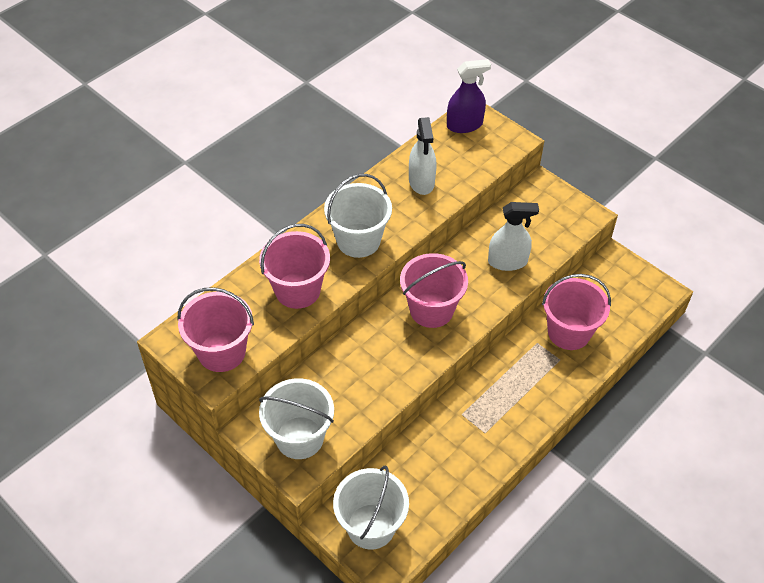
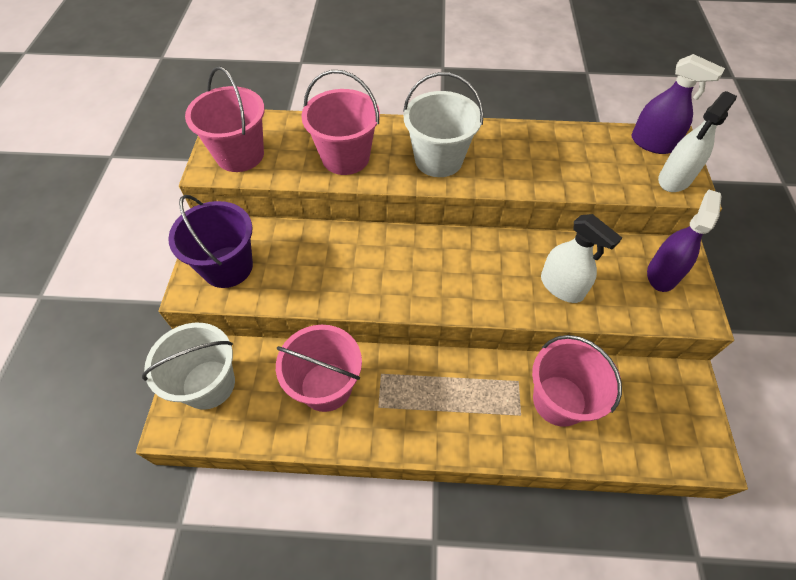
camera: 50 degrees right, 5 degrees up
(299, 438) = (227, 267): white bucket -> purple bucket
(421, 182) = (551, 157): white spray bottle -> white spray bottle (674, 179)
(431, 310) = (444, 267): pink bucket -> pink bucket (326, 386)
(547, 206) = (662, 274): none -> purple spray bottle

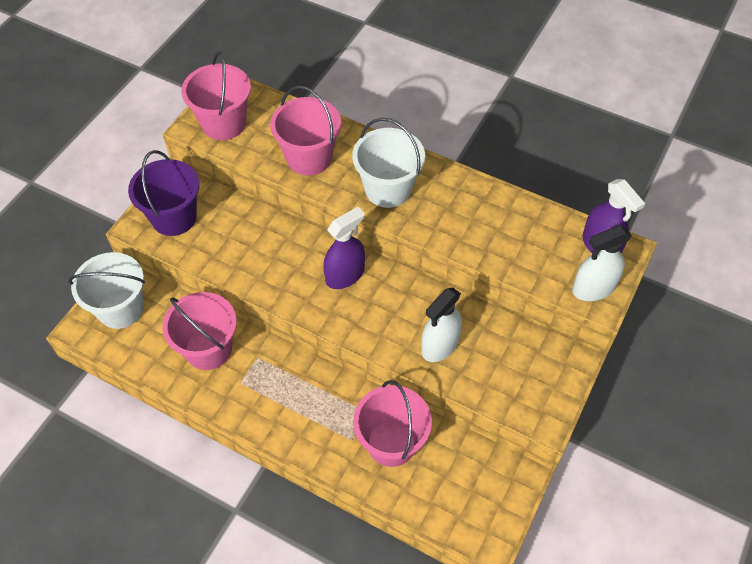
camera: 25 degrees right, 0 degrees up
(561, 286) = (440, 345): white spray bottle -> white spray bottle turned 60 degrees clockwise
(662, 274) = (540, 372): purple spray bottle -> purple spray bottle (345, 275)

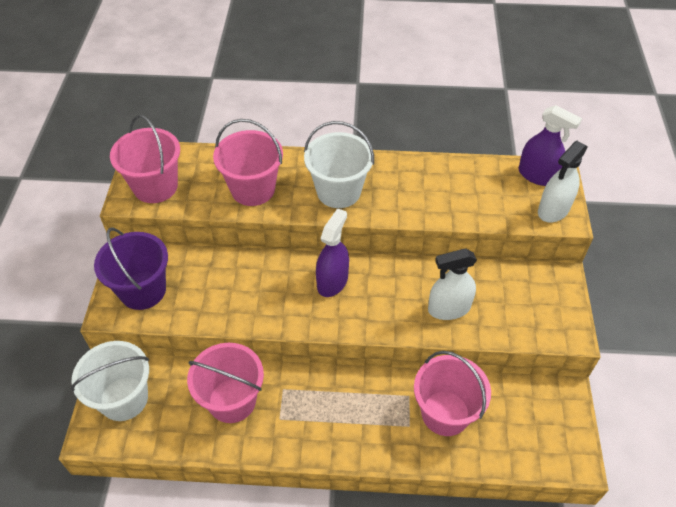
camera: 25 degrees left, 5 degrees down
(440, 345) = (449, 308): white spray bottle -> white spray bottle turned 60 degrees clockwise

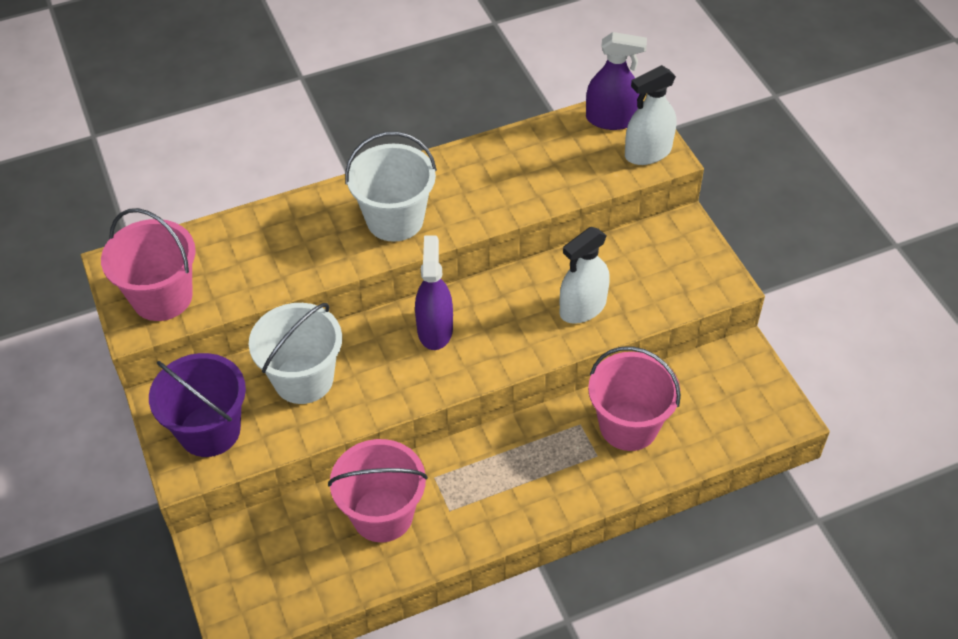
camera: 25 degrees left, 0 degrees up
(124, 399) = (249, 569): white bucket -> white bucket (303, 379)
(253, 189) = (289, 255): pink bucket -> none
(553, 210) = (648, 152): white spray bottle -> white spray bottle turned 45 degrees clockwise

